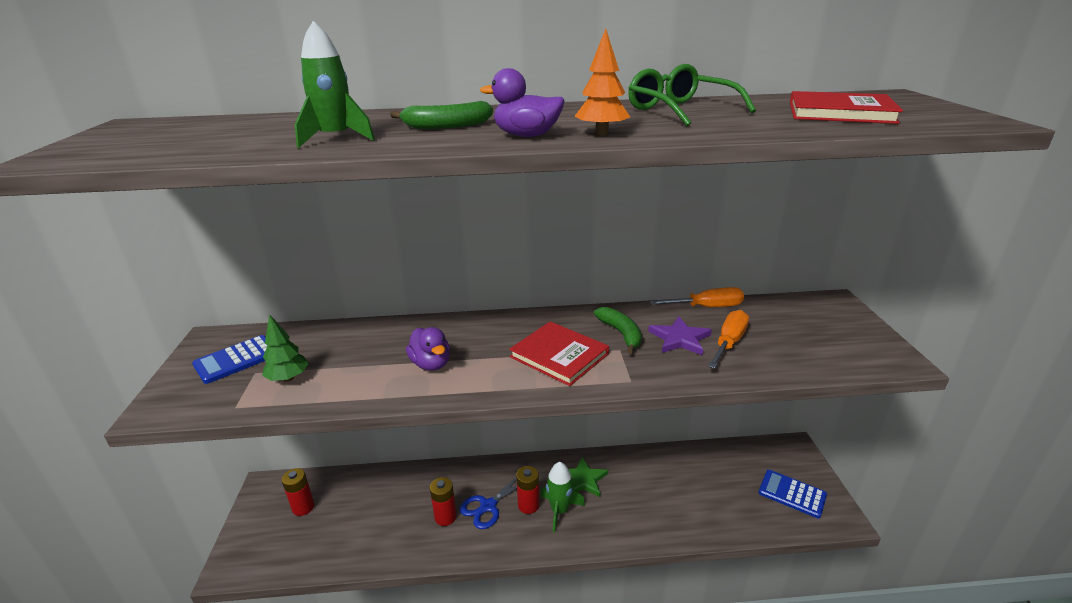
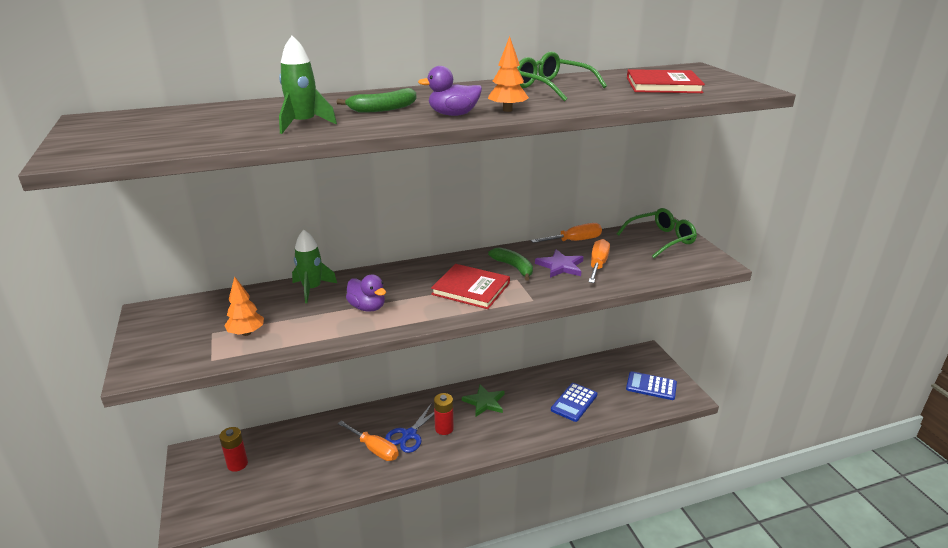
camera: 15 degrees left, 0 degrees up
(236, 360) = (187, 325): blue calculator -> blue calculator (574, 402)
(288, 378) = (246, 333): green tree -> orange tree
(445, 517) = (374, 449): red battery -> orange screwdriver
(559, 510) = (471, 428): green rocket -> green rocket (312, 289)
(822, 317) = (661, 239): none -> green glasses

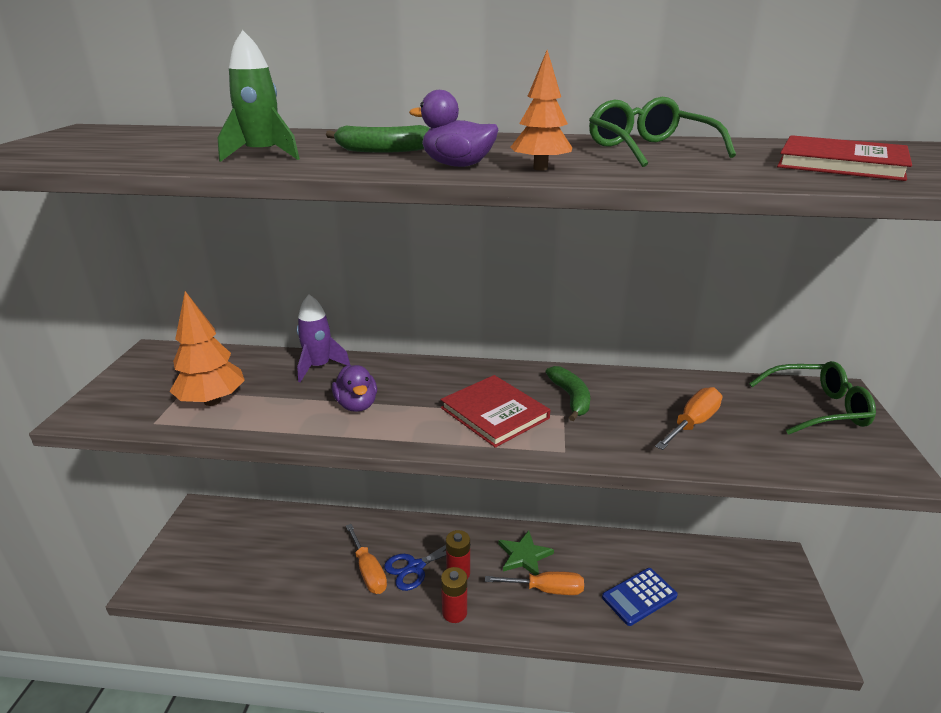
camera: 25 degrees right, 0 degrees up
(237, 464) = (230, 537): red battery -> red battery (454, 612)
(246, 333) = (212, 401): orange tree -> orange tree, size x1.55
(312, 289) = (319, 367): green rocket -> purple rocket
(560, 266) = (636, 412): purple star -> none
(574, 241) = (680, 380): orange screwdriver -> orange screwdriver (546, 589)
(651, 386) = (764, 611): blue calculator -> none

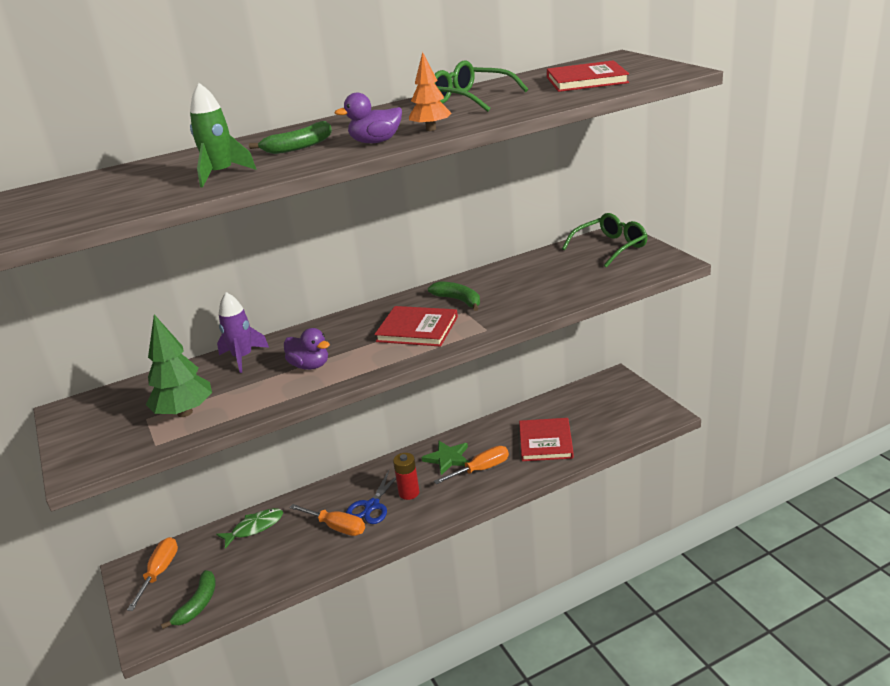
camera: 30 degrees left, 0 degrees up
(205, 579) = (198, 604): none -> green banana
(212, 401) = (185, 412): orange tree -> green tree
(310, 528) = (254, 528): none -> green fish
(454, 612) = (428, 515): red battery -> none
(639, 596) = (545, 442): blue calculator -> red book
(692, 423) = (548, 283): orange screwdriver -> orange screwdriver (159, 572)

